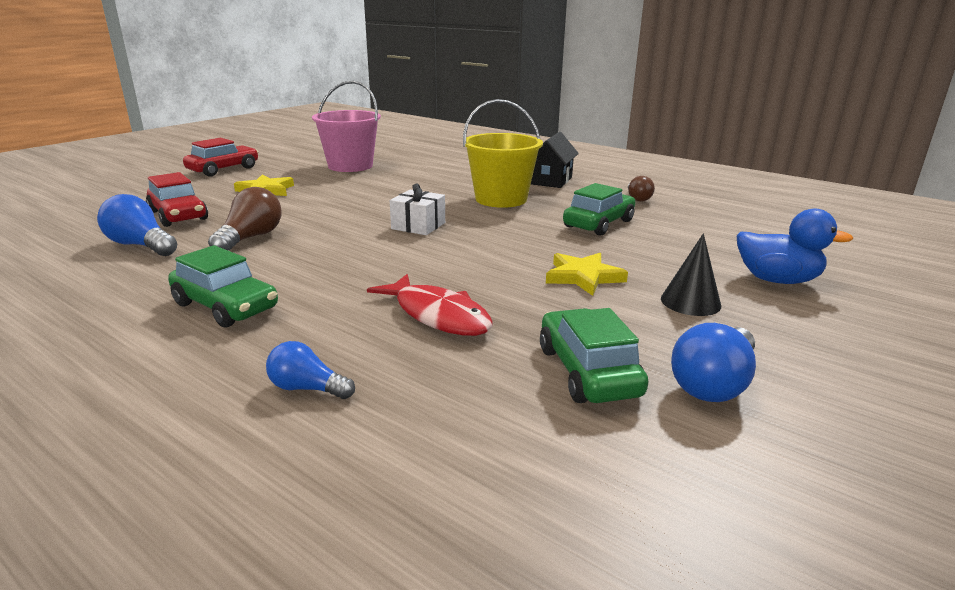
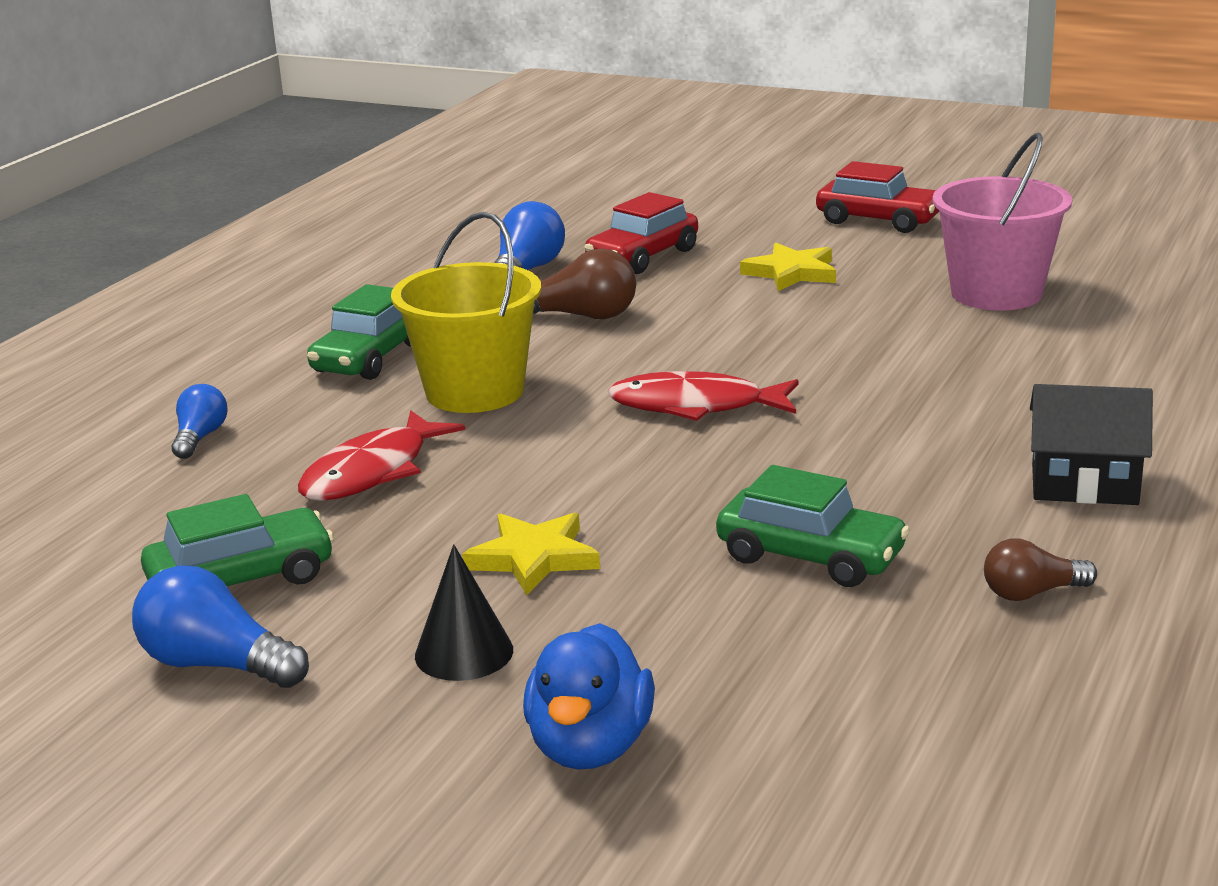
camera: 80 degrees right, 0 degrees up
(418, 226) = (696, 406): white gift -> red fish
(501, 199) = (897, 450): yellow bucket -> yellow bucket (475, 392)

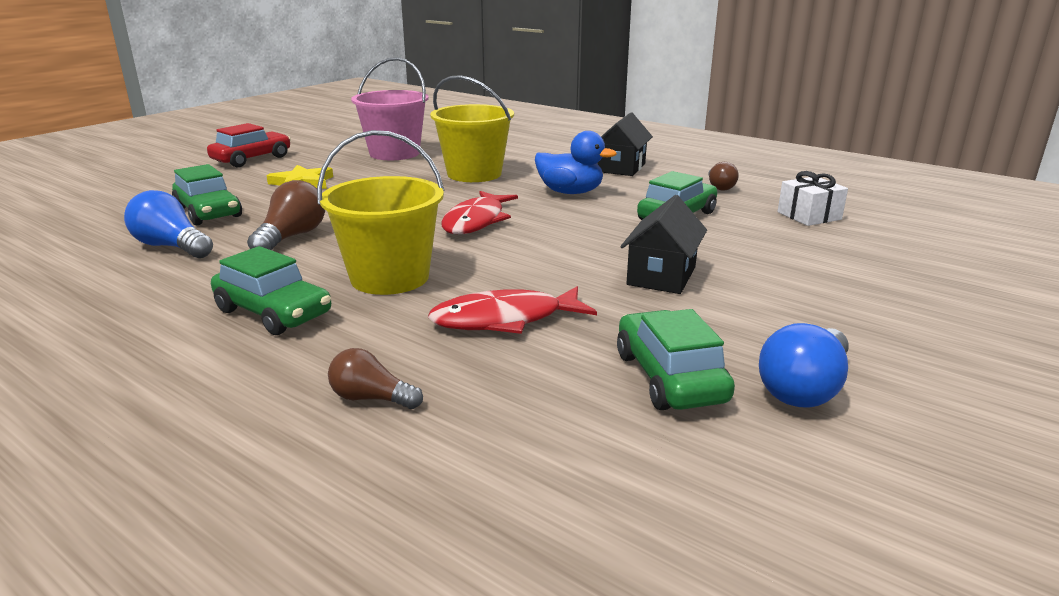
camera: 80 degrees left, 0 degrees up
(200, 438) = (371, 398): blue light bulb -> brown light bulb
(372, 472) = (505, 319): red fish -> red fish turned 120 degrees clockwise
(464, 652) = (779, 302): black cone -> none
(534, 558) = (661, 276): yellow star -> black house
(590, 747) = (874, 277): blue duck -> blue duck (570, 192)
(642, 257) = (208, 212): red car -> green car
(899, 694) = (809, 216): none -> white gift
(929, 368) = (474, 174): none -> yellow bucket

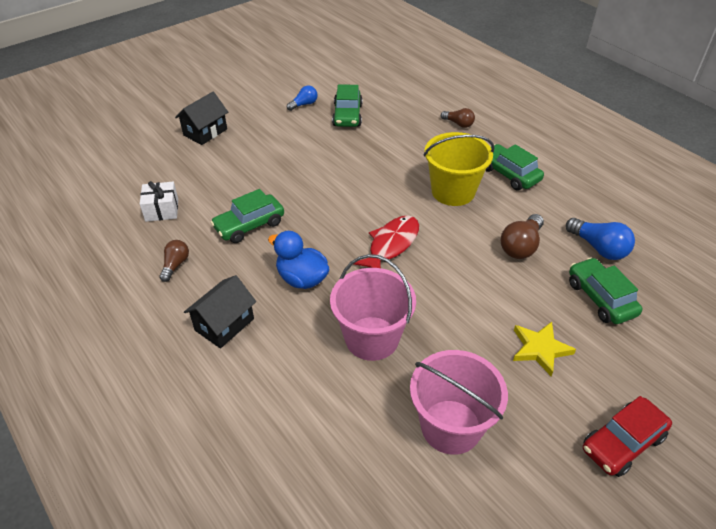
camera: 165 degrees left, 20 degrees up
(474, 174) = (372, 338): yellow bucket -> pink bucket
(505, 319) = (399, 152): red fish -> none
(661, 276) = (307, 168): black house -> black house (205, 132)
(804, 388) = (304, 104): blue light bulb -> blue light bulb, size x0.63

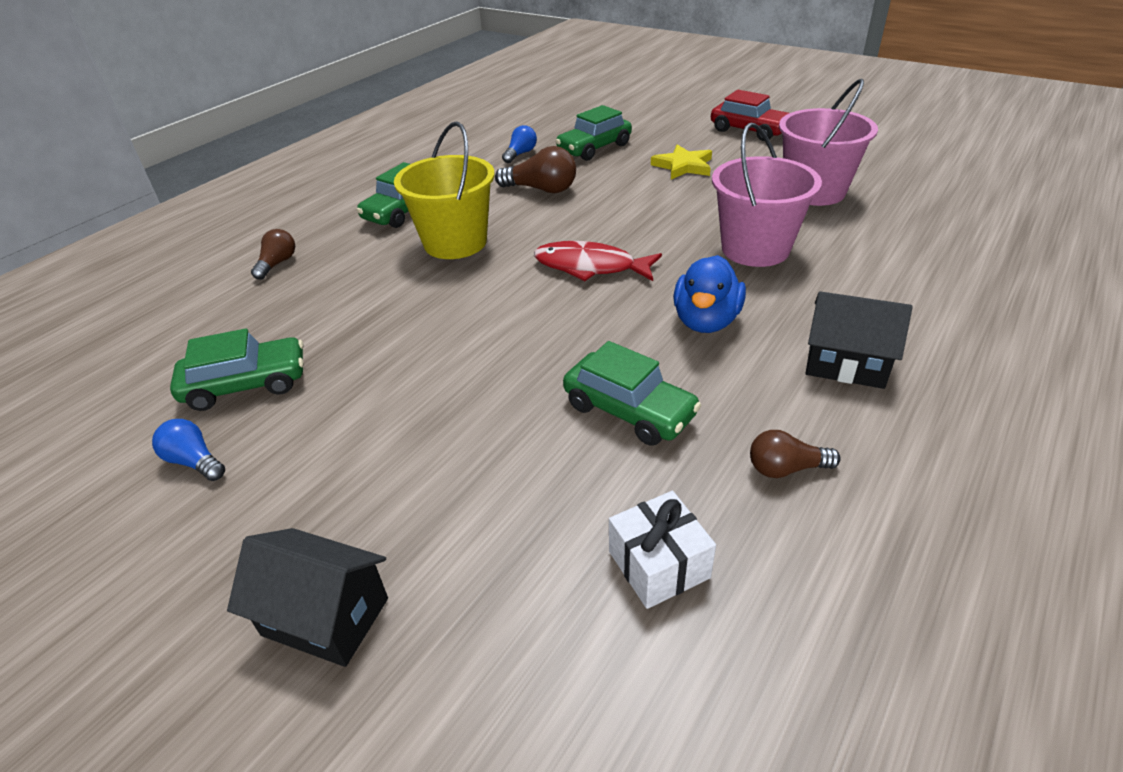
camera: 105 degrees left, 5 degrees down
(598, 248) = (520, 154): blue light bulb -> blue light bulb, size x0.63

